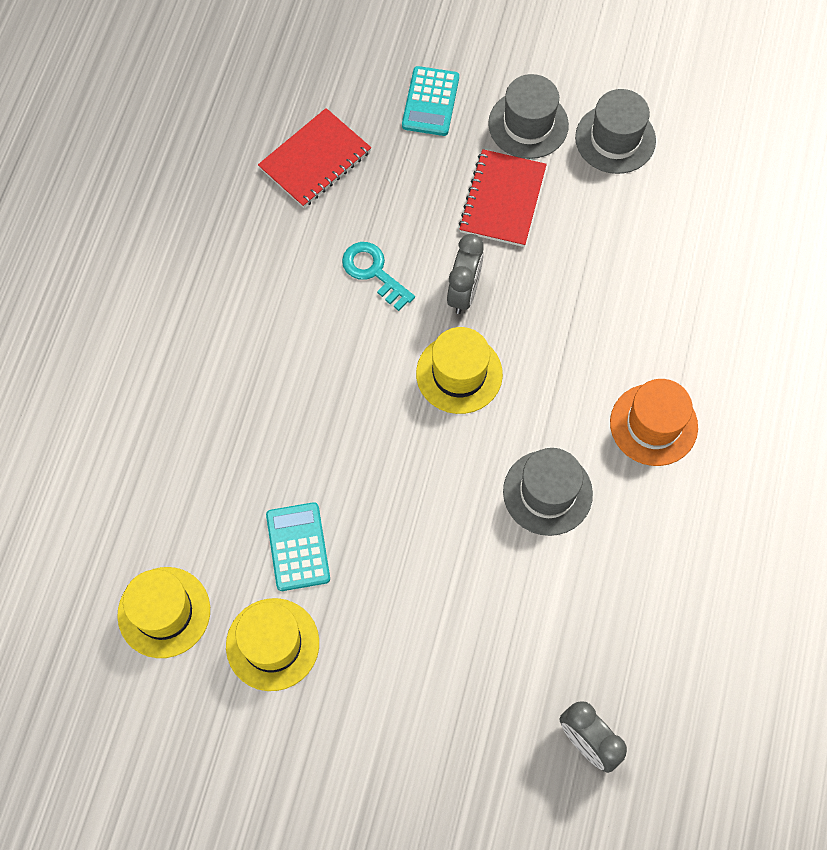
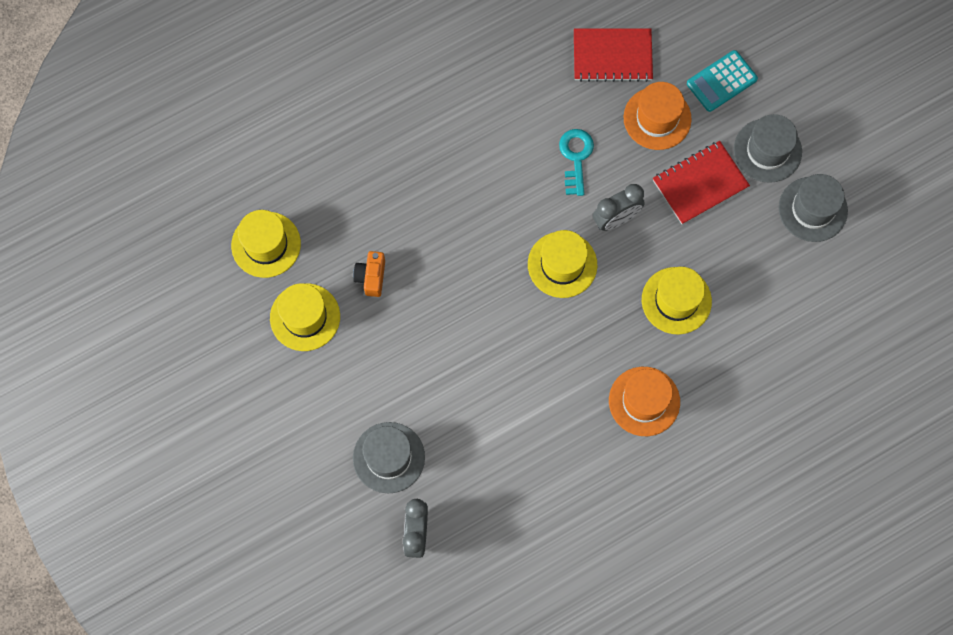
camera: 45 degrees right, 5 degrees up
(298, 547) = (371, 277): turquoise calculator -> orange camera
(409, 178) = (657, 118): none -> orange hat
(547, 492) = (540, 380): grey hat -> grey hat (389, 457)
(587, 314) = (676, 300): none -> yellow hat

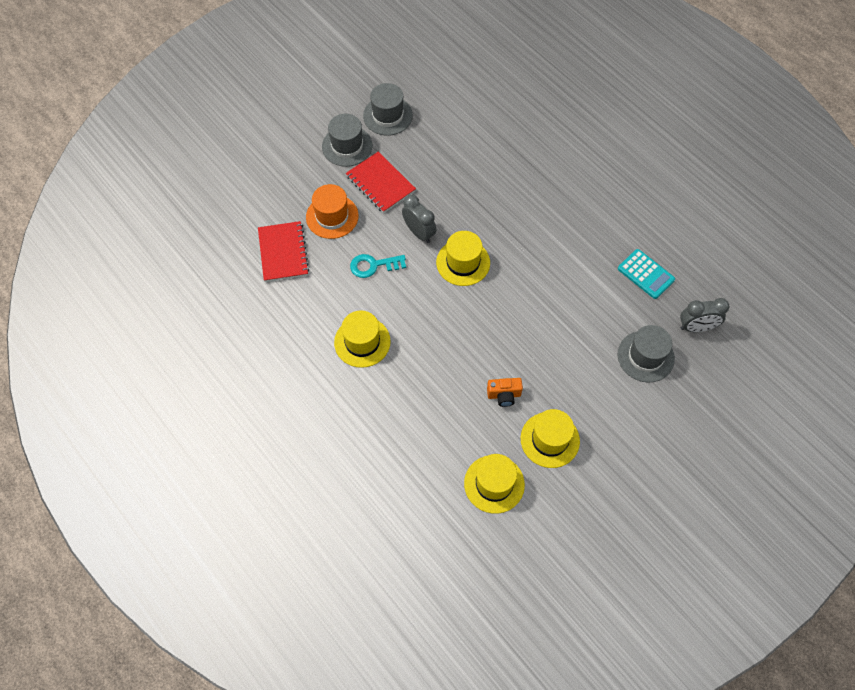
camera: 100 degrees left, 10 degrees down
(644, 401) = (554, 198): orange hat -> none
(676, 300) = (474, 187): yellow hat -> yellow hat (362, 342)
(721, 81) = (295, 179): turquoise calculator -> turquoise calculator (645, 274)

